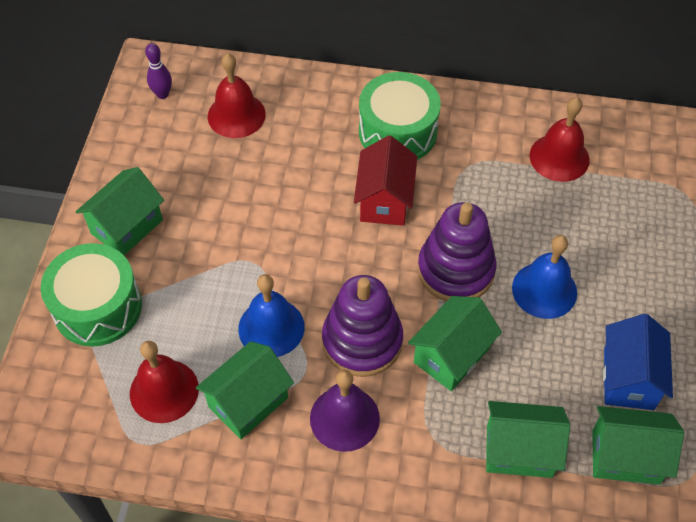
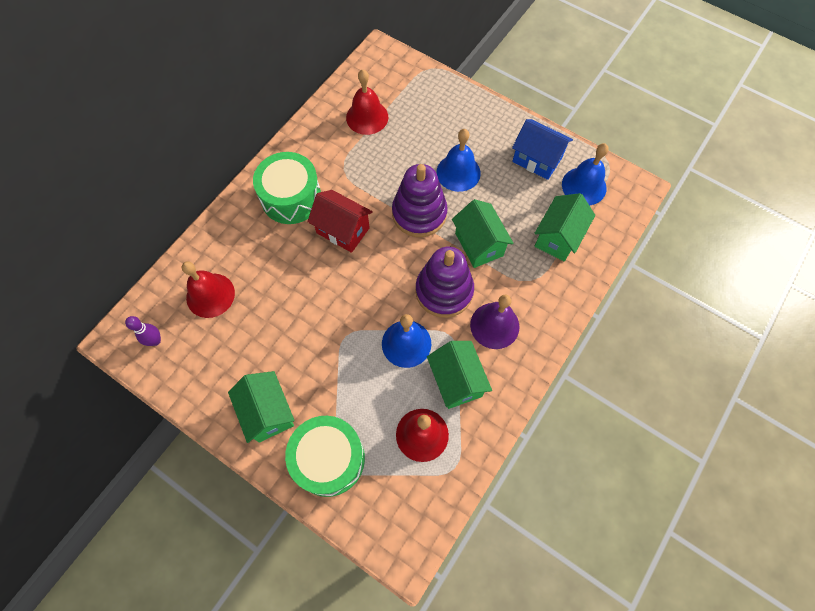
camera: 65 degrees left, 10 degrees up
(625, 457) = (584, 186): green house -> blue bell

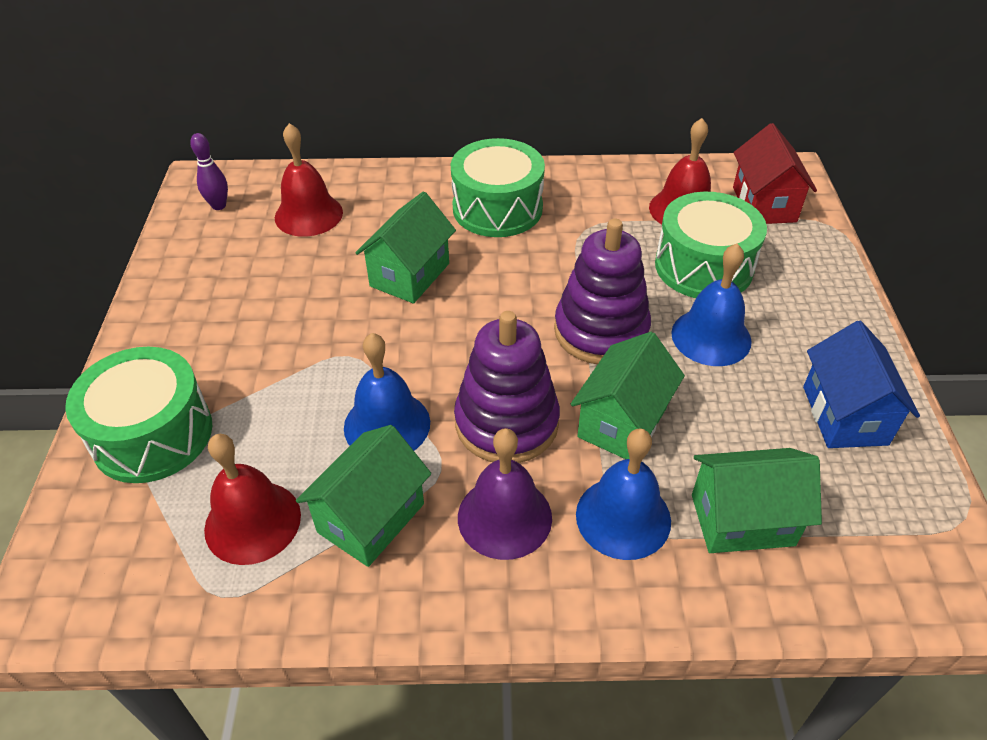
camera: 55 degrees right, 20 degrees down
(268, 412) = (186, 340): green house -> green house (410, 275)
(343, 230) = (498, 273): red house -> red house (764, 204)
(413, 140) = (703, 266): none -> green drum
(584, 186) = (877, 505): blue bell -> blue bell (623, 517)

